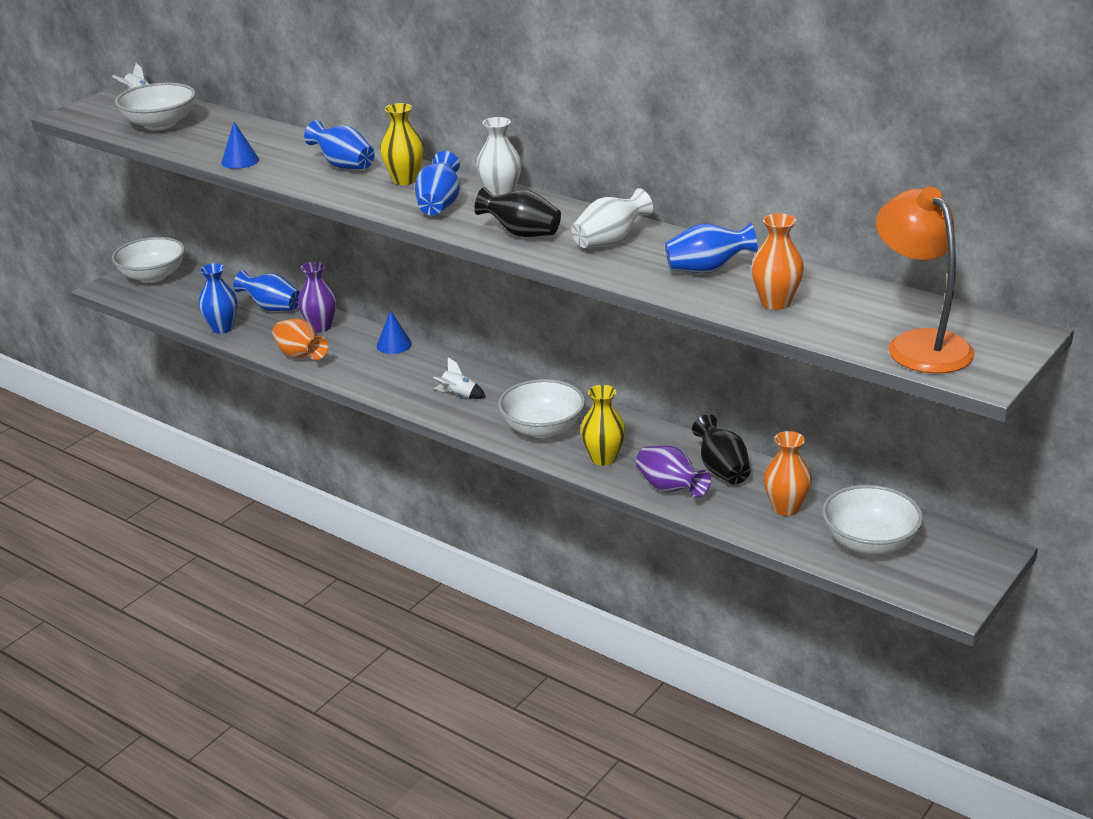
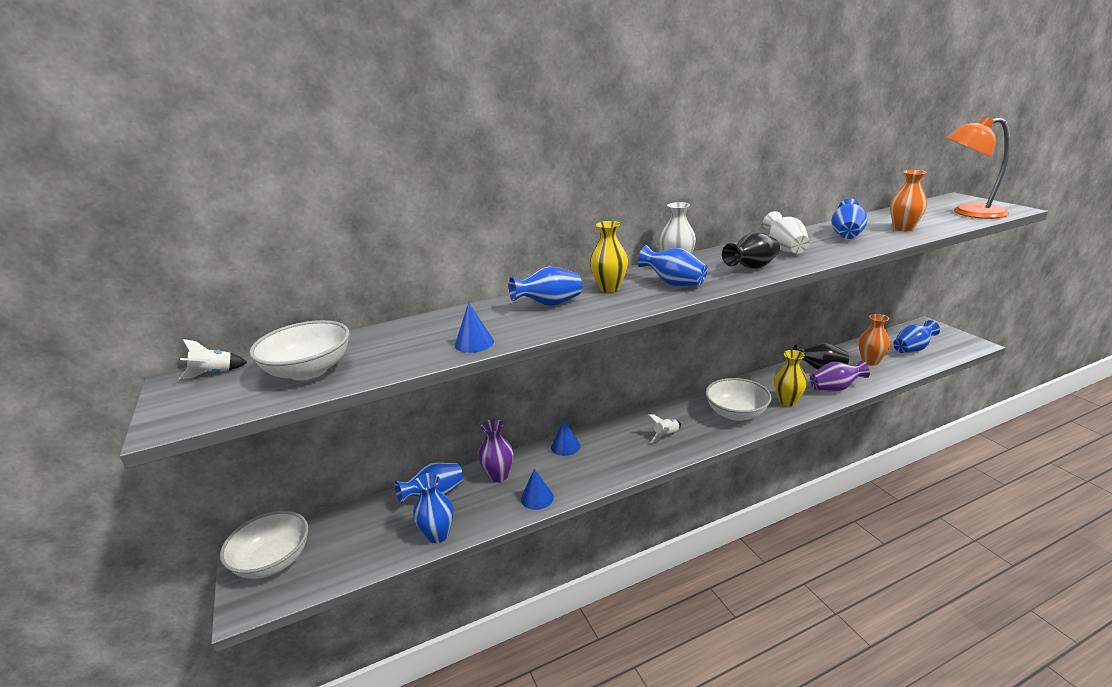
camera: 60 degrees left, 5 degrees down
(300, 356) = (537, 498): orange vase -> blue cone
(869, 542) = (912, 349): white bowl -> blue vase

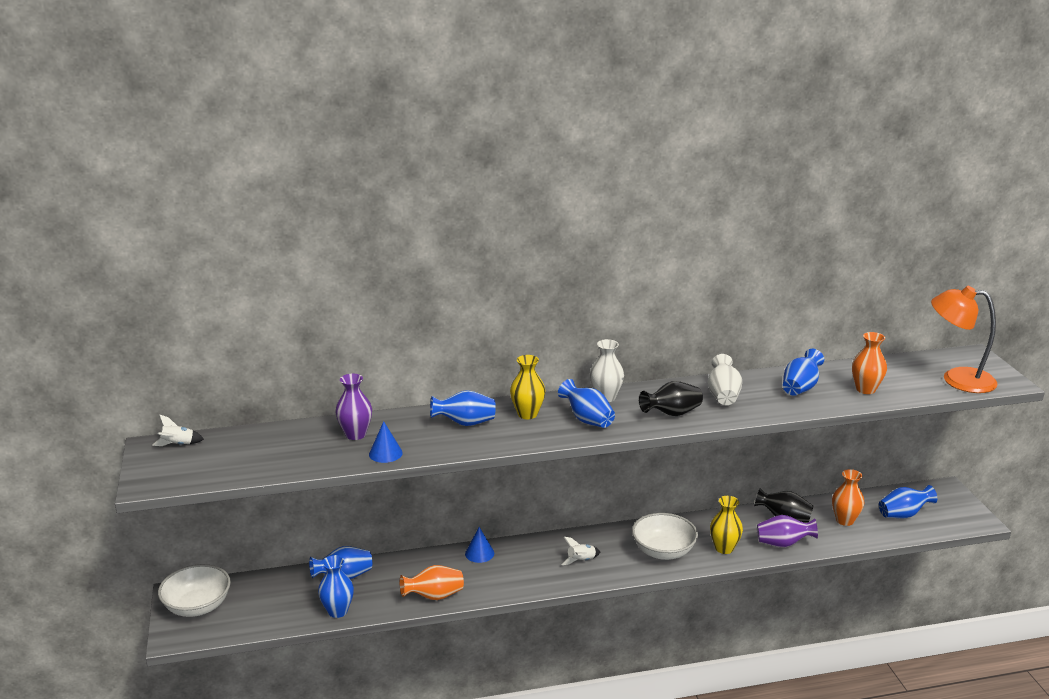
camera: 10 degrees right, 0 degrees up
(309, 371) = (250, 456): white bowl -> none
(498, 476) = (407, 569): purple vase -> purple vase (355, 434)
(537, 498) = (434, 596): blue cone -> orange vase

